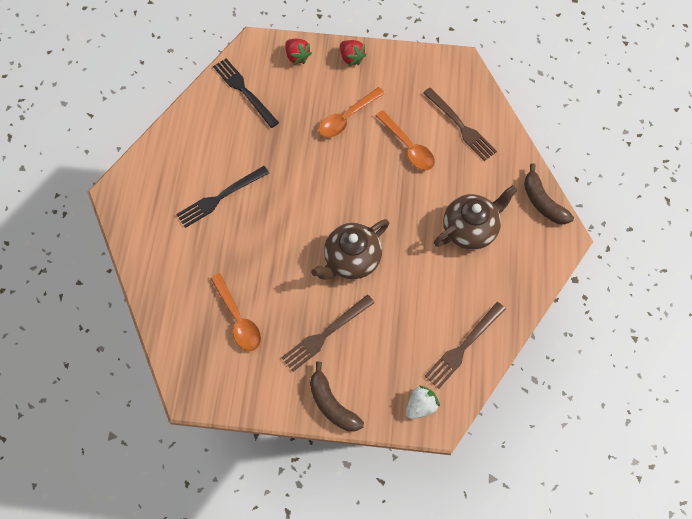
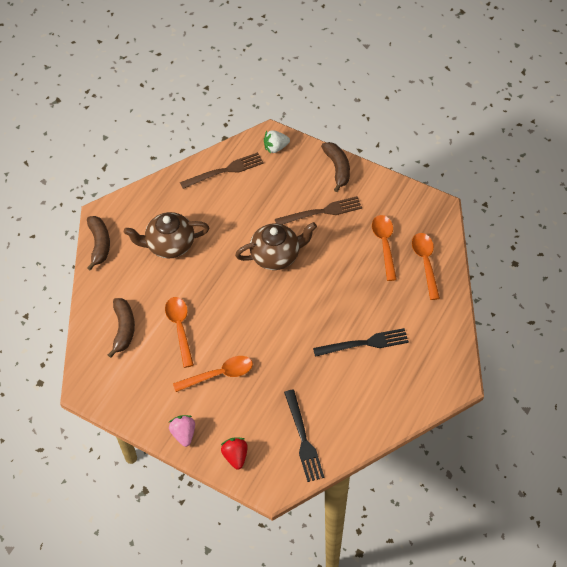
camera: 155 degrees left, 10 degrees down
(185, 313) = (425, 263): none -> orange spoon
(351, 58) = (184, 434): red strawberry -> pink strawberry
(460, 126) = (124, 329): brown fork -> brown banana

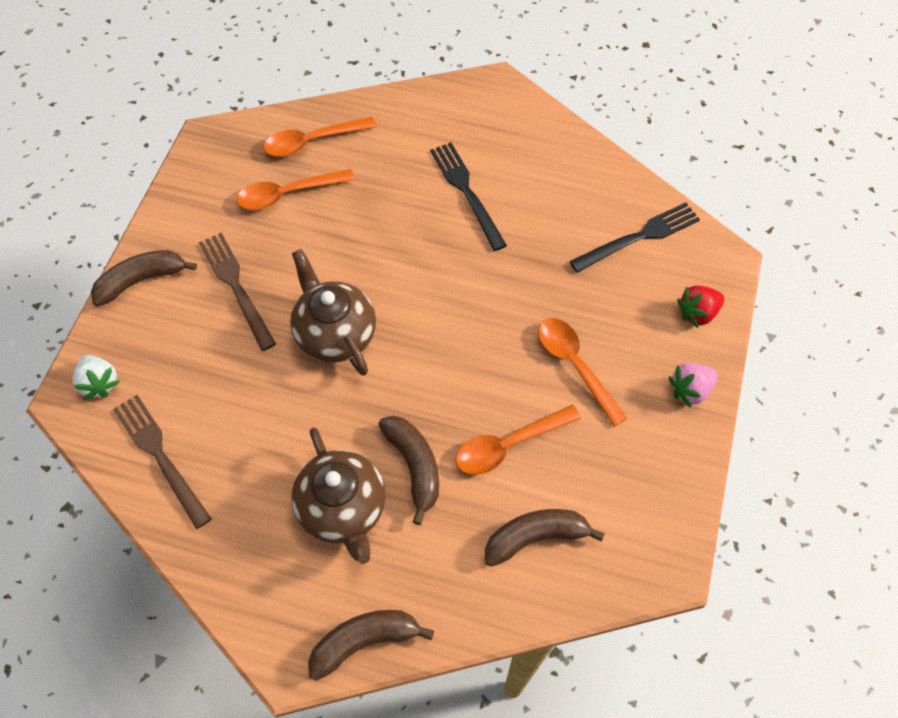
camera: 105 degrees left, 5 degrees up
(182, 281) = (414, 466): none -> brown banana

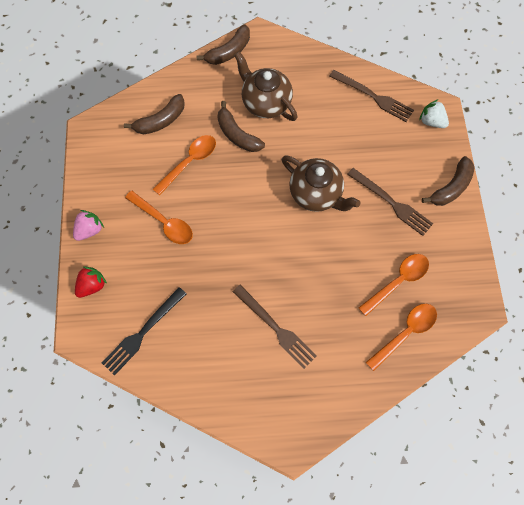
camera: 160 degrees right, 10 degrees up
(466, 192) = (276, 328): black fork -> brown fork

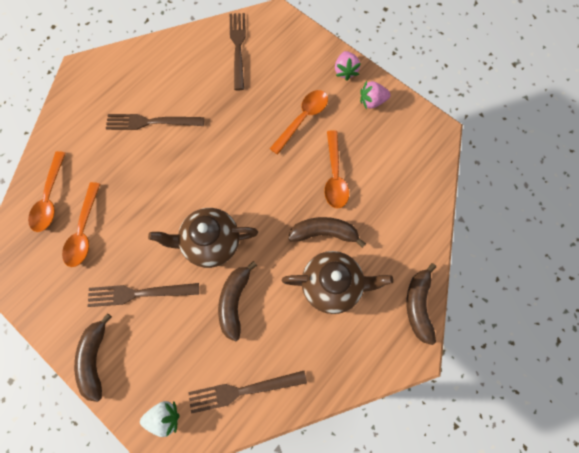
camera: 135 degrees right, 0 degrees up
(93, 285) = (301, 44): red strawberry -> none
(102, 188) = (372, 101): none -> pink strawberry
(142, 332) = (238, 47): black fork -> brown fork
(161, 121) = (395, 187): brown banana -> brown banana (234, 301)
(164, 222) = (302, 119): orange spoon -> orange spoon turned 135 degrees clockwise

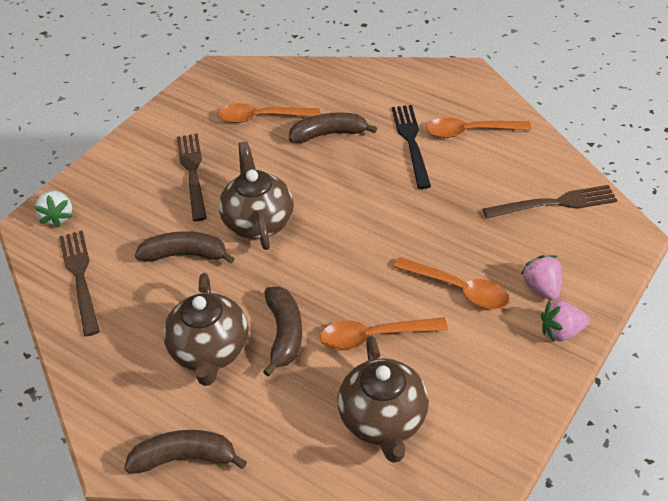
camera: 85 degrees right, 25 degrees down
(50, 198) = (297, 86): orange spoon -> orange spoon (470, 132)
(95, 359) = (122, 154): brown banana -> brown banana (329, 134)
(151, 122) = (411, 142): brown fork -> black fork
(372, 101) = (516, 372): pink strawberry -> pink strawberry (541, 288)
(399, 180) = (383, 420): none -> brown teapot

